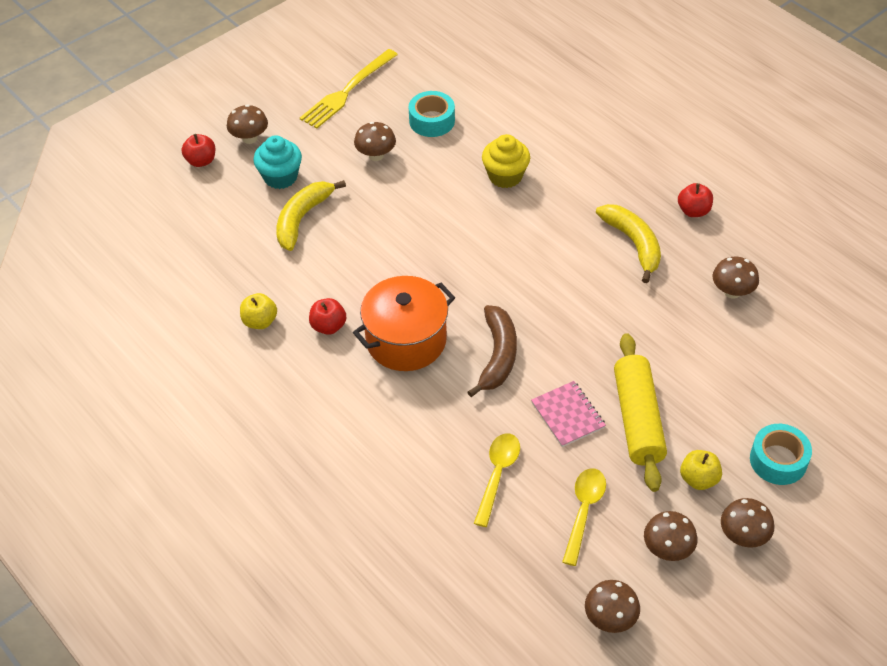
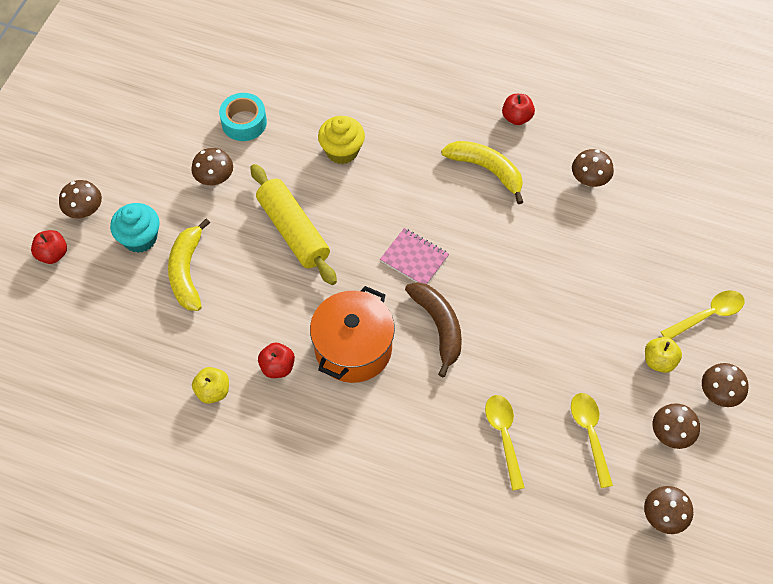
camera: 30 degrees left, 10 degrees up
(347, 91) = (147, 123): yellow fork -> none
(568, 415) = (527, 354): pink notebook -> pink notebook (414, 258)
(637, 419) = (583, 331): yellow rolling pin -> yellow rolling pin (293, 231)
(778, 460) = (707, 315): turquoise tape -> yellow spoon

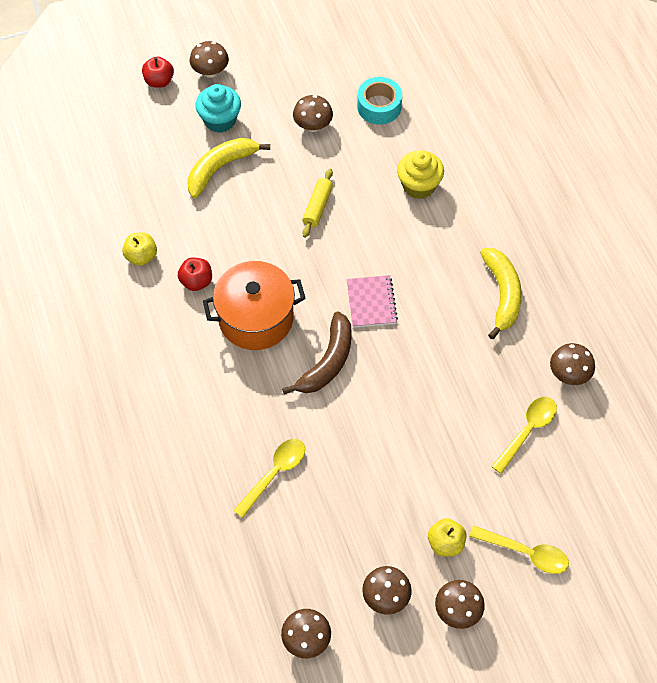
camera: 50 degrees right, 0 degrees up
(293, 231) = (317, 207): yellow rolling pin -> yellow rolling pin, size x0.54
(517, 117) = (575, 280): red apple -> none
(590, 434) = (331, 535): yellow spoon -> yellow spoon (527, 431)

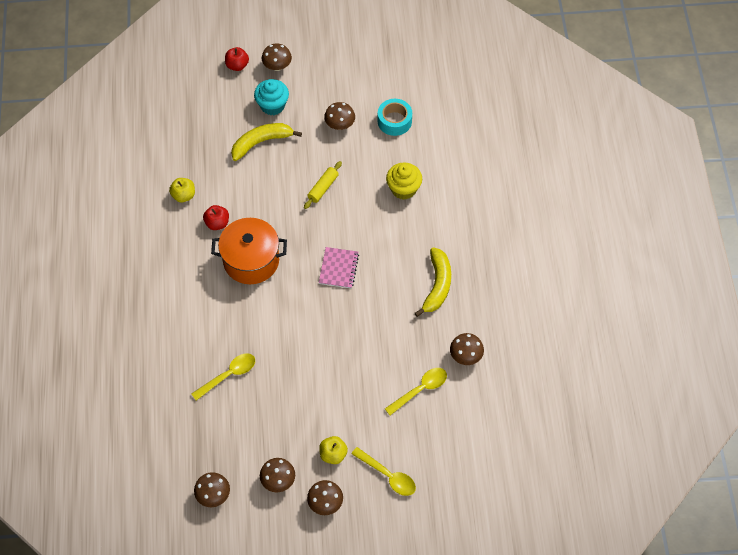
camera: 15 degrees right, 0 degrees up
(327, 361) = (292, 304): brown banana -> none

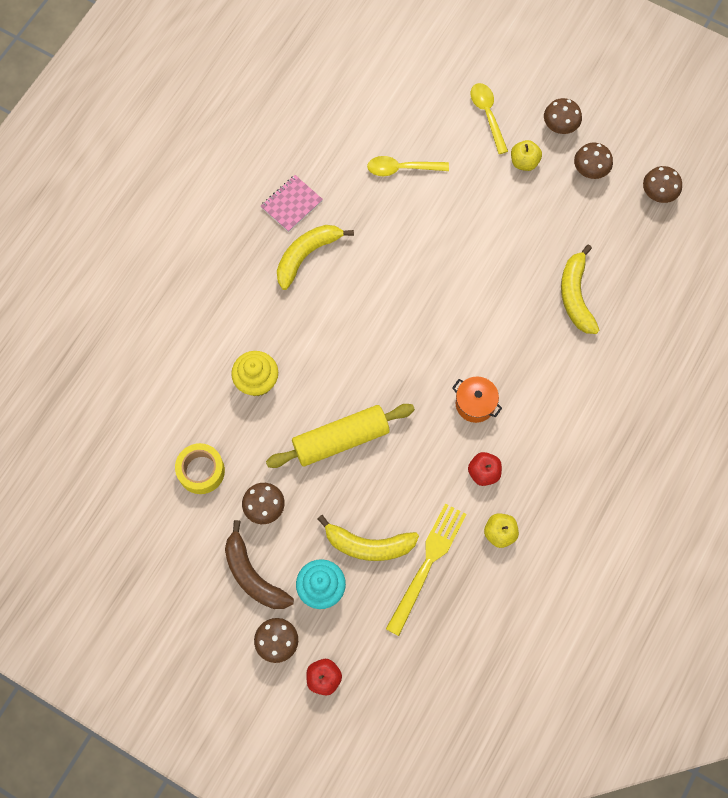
camera: 145 degrees left, 10 degrees up
(217, 153) = (427, 564): none -> yellow fork
(228, 375) = (575, 296): yellow spoon -> yellow banana
(251, 260) = (475, 404): orange pot -> orange pot, size x0.56
(318, 88) = (253, 575): none -> brown banana
(323, 188) = (341, 440): yellow rolling pin -> yellow rolling pin, size x1.85
(338, 268) = (391, 336): pink notebook -> pink notebook (291, 204)
(394, 121) = (201, 471): turquoise tape -> yellow tape
(465, 356) = (335, 172): brown mushroom -> none

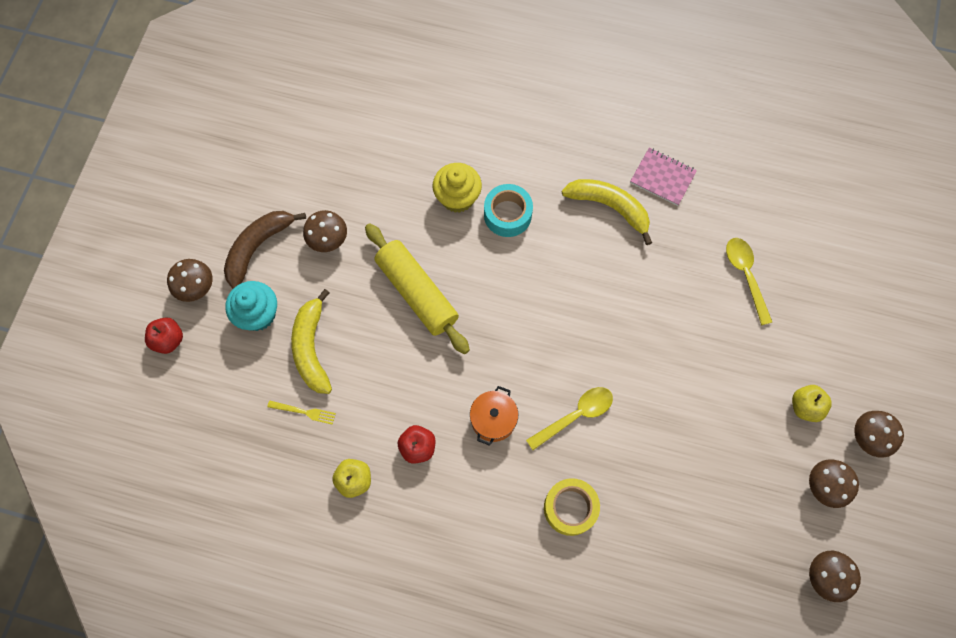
camera: 75 degrees right, 0 degrees up
(201, 471) = (351, 173): yellow tape -> yellow tape (570, 508)
(287, 342) = (507, 215): none -> turquoise tape
(427, 564) = (304, 412): yellow fork -> yellow fork, size x0.45
(487, 115) = (849, 352): yellow spoon -> yellow spoon (575, 416)
(575, 296) = (657, 503): yellow banana -> none

